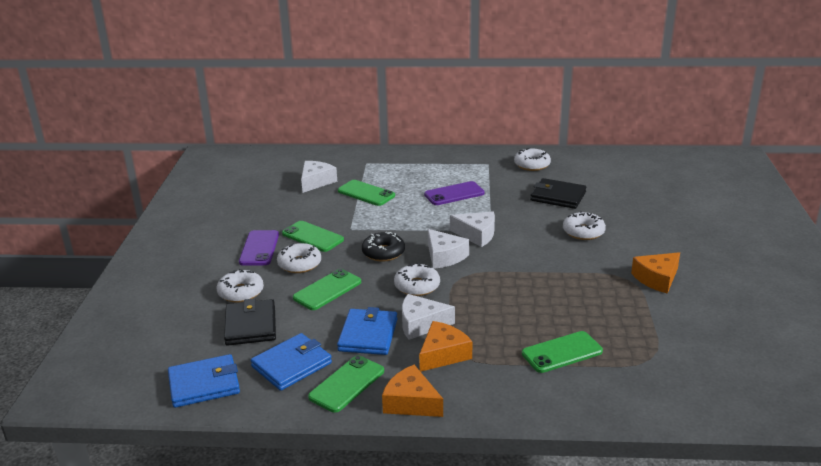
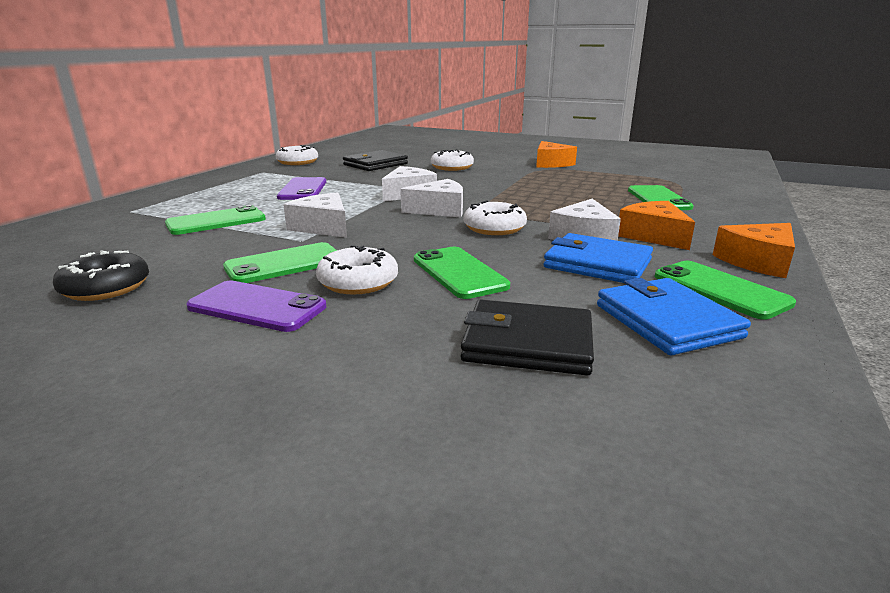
camera: 70 degrees left, 5 degrees down
(204, 384) = (732, 417): blue wallet -> none
(241, 292) = (399, 341): white donut -> none
(316, 182) = (111, 242): white cheese -> white cheese (323, 227)
(383, 252) = (393, 232): black donut -> black donut (106, 288)

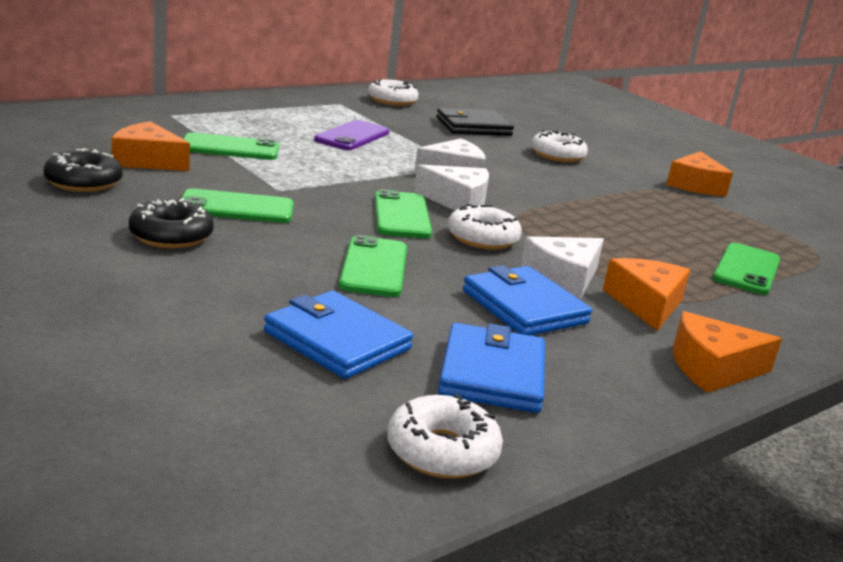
camera: 25 degrees right, 0 degrees up
(151, 251) = (147, 161): none -> orange cheese
(257, 307) = (171, 236): purple phone -> black donut
(323, 227) = (316, 183): white cheese -> none
(358, 282) = (275, 244): white donut -> white donut (442, 451)
(528, 343) = (337, 341): black wallet -> blue wallet
(720, 290) = (605, 373): green phone -> green phone (401, 215)

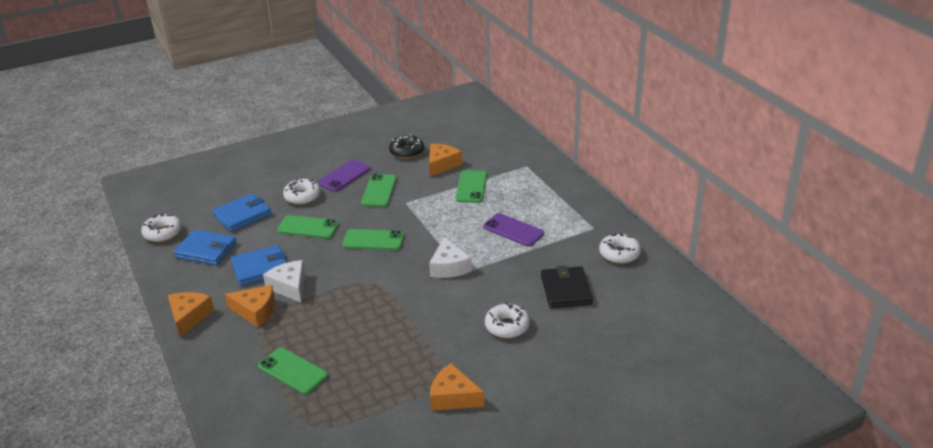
camera: 105 degrees right, 10 degrees up
(171, 236) = (344, 176): black donut -> purple phone
(457, 201) = (398, 263): white cheese -> none
(482, 238) = (342, 265): white donut -> white donut (302, 196)

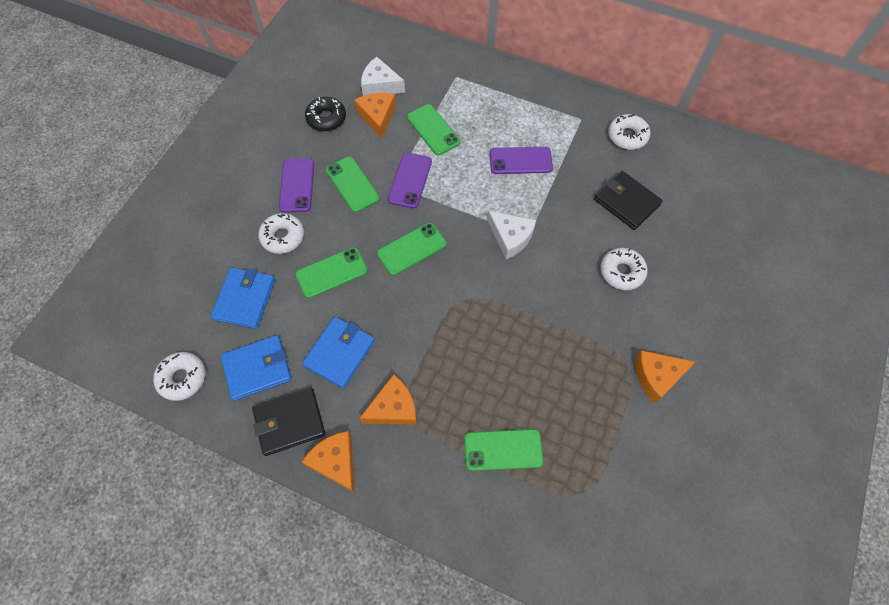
camera: 40 degrees left, 30 degrees up
(190, 284) = (289, 422): none -> black wallet
(289, 287) = (393, 356): white cheese -> white cheese (380, 85)
(419, 206) = (410, 180): none -> purple phone

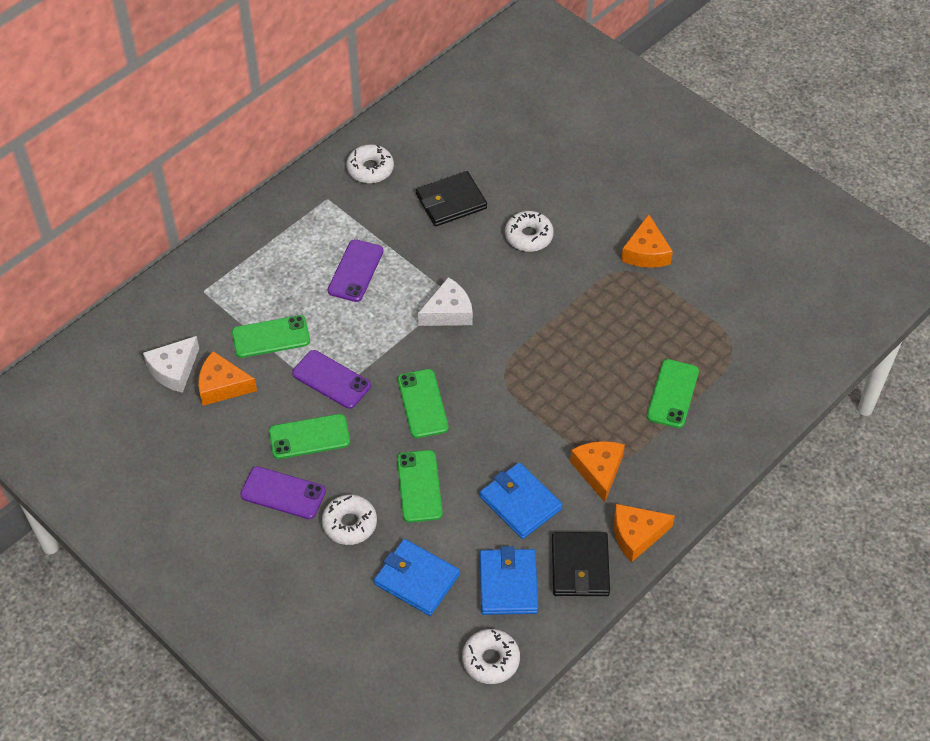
camera: 70 degrees left, 10 degrees down
(326, 118) = (196, 439): black donut -> none

